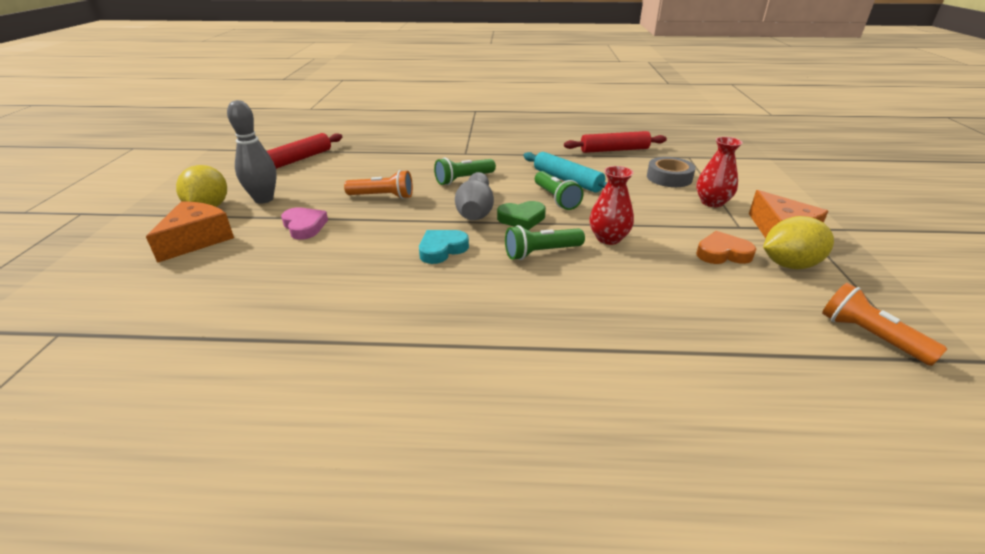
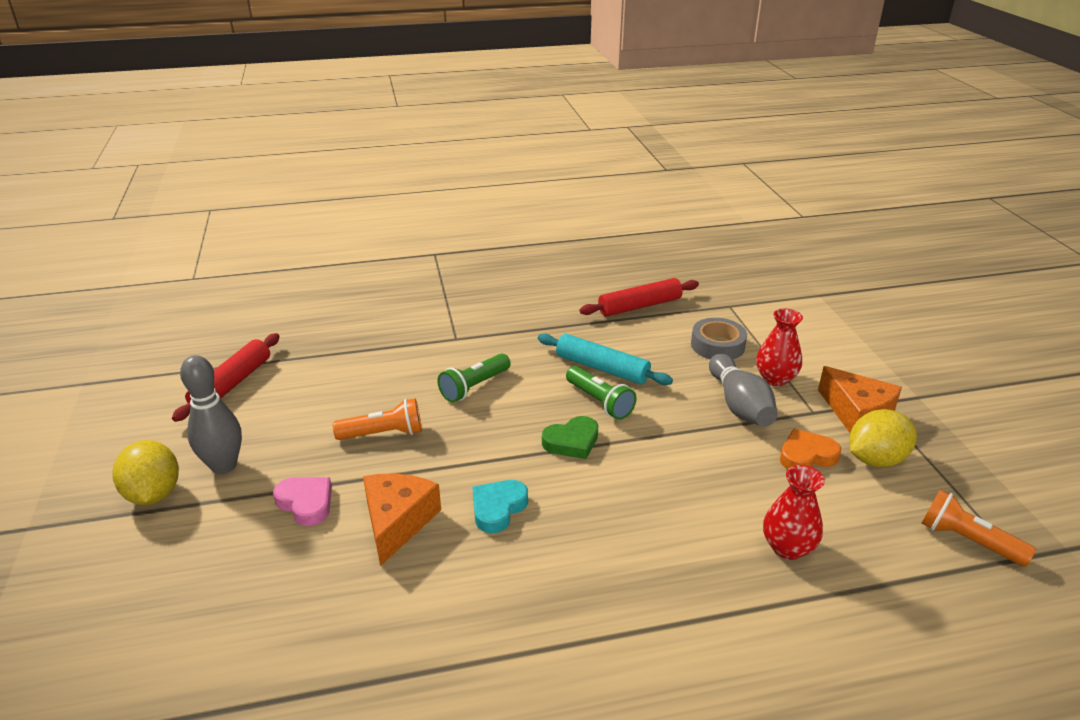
camera: 15 degrees left, 0 degrees up
(197, 240) = (172, 552): orange cheese -> orange cheese (397, 522)
(475, 210) = (511, 437): grey bowling pin -> grey bowling pin (739, 405)
(541, 253) = (614, 491): green flashlight -> none
(608, 238) = (680, 455): red vase -> red vase (787, 547)

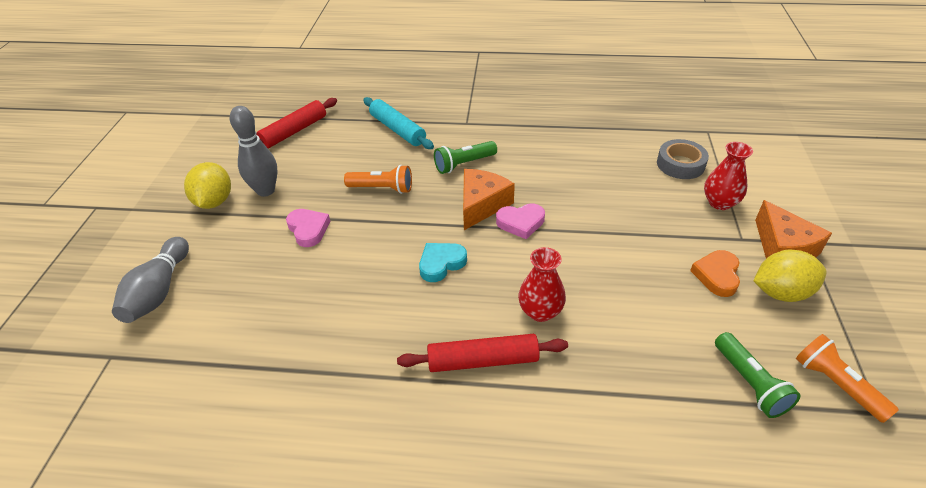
camera: 20 degrees right, 10 degrees up
(397, 522) = (364, 257): orange cheese -> orange cheese (482, 205)
(572, 442) = (521, 223): green heart -> pink heart
(600, 402) = (557, 195): green flashlight -> green flashlight (750, 383)
(602, 368) = (572, 167): turquoise rolling pin -> turquoise rolling pin (398, 130)
(639, 306) = (627, 119): red rolling pin -> red rolling pin (483, 360)
(739, 405) = (676, 219): grey bowling pin -> grey bowling pin (159, 291)
(787, 547) = (662, 350): red vase -> red vase (540, 311)
(806, 455) = (717, 275): orange heart -> orange heart turned 75 degrees counterclockwise

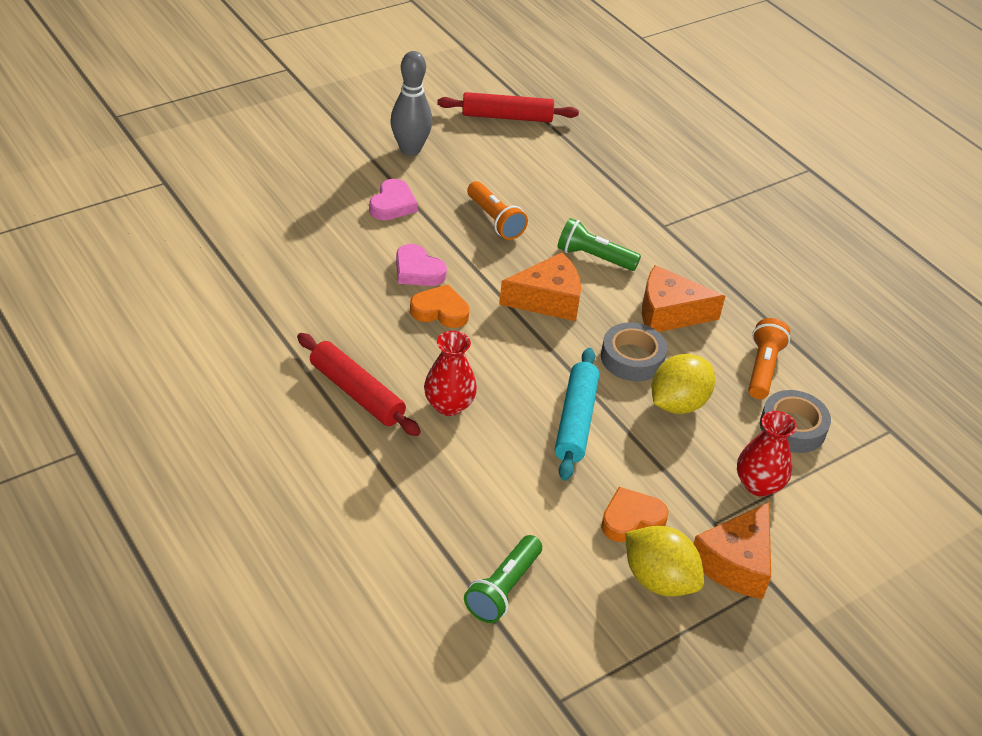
camera: 45 degrees right, 0 degrees up
(159, 291) = (242, 164): grey bowling pin -> none
(214, 201) = (364, 128): yellow lemon -> yellow lemon (677, 403)
(398, 130) = (592, 183): turquoise rolling pin -> turquoise rolling pin (576, 421)
(441, 263) = (440, 311): turquoise heart -> orange heart
(521, 223) = (552, 339): pink heart -> pink heart (418, 271)
(543, 160) = (669, 313): none -> orange cheese
(569, 196) = (632, 358): none -> grey tape
(836, 384) = (564, 658): orange flashlight -> orange flashlight (763, 368)

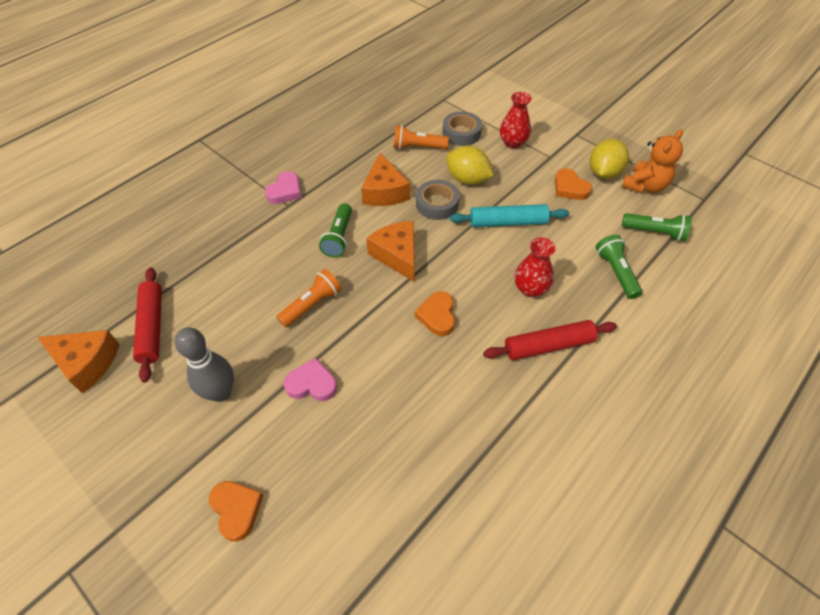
camera: 100 degrees left, 10 degrees up
(289, 146) = (236, 510): none -> orange heart
(357, 393) = (548, 345): red rolling pin -> red rolling pin turned 45 degrees clockwise
(418, 271) = (396, 342): pink heart -> pink heart (285, 191)
(443, 506) = (616, 272): none -> green flashlight
(613, 625) = (644, 186): none -> orange teddy bear
(735, 563) = (572, 147): orange cheese -> orange cheese (87, 363)

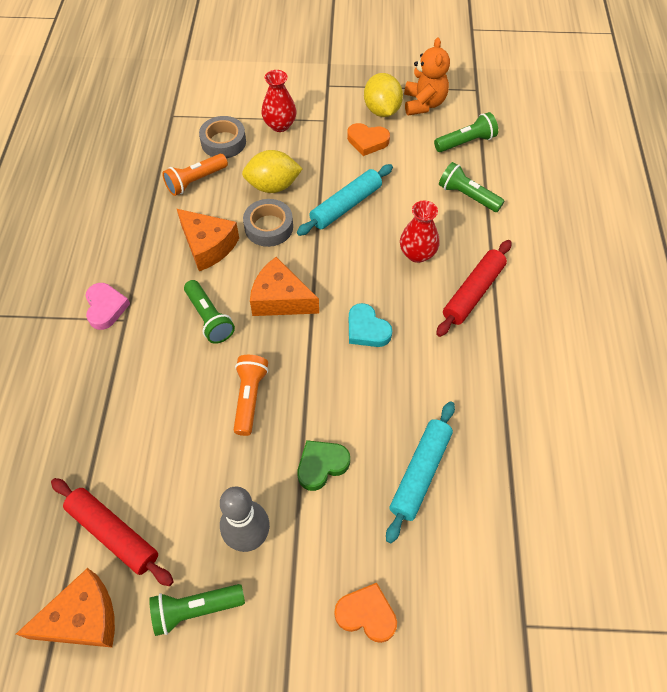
camera: 40 degrees left, 5 degrees up
(145, 411) = (195, 609): none -> green flashlight
(312, 384) = (321, 465): pink heart -> green heart
(373, 444) = (420, 473): none -> turquoise rolling pin
(437, 316) = (367, 329): orange heart -> turquoise heart

